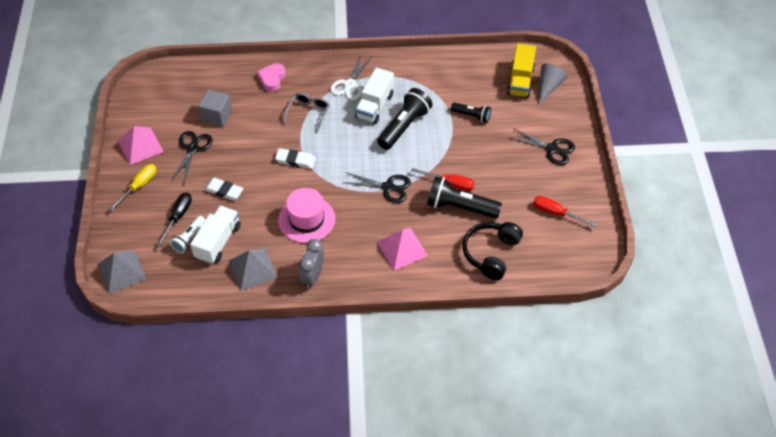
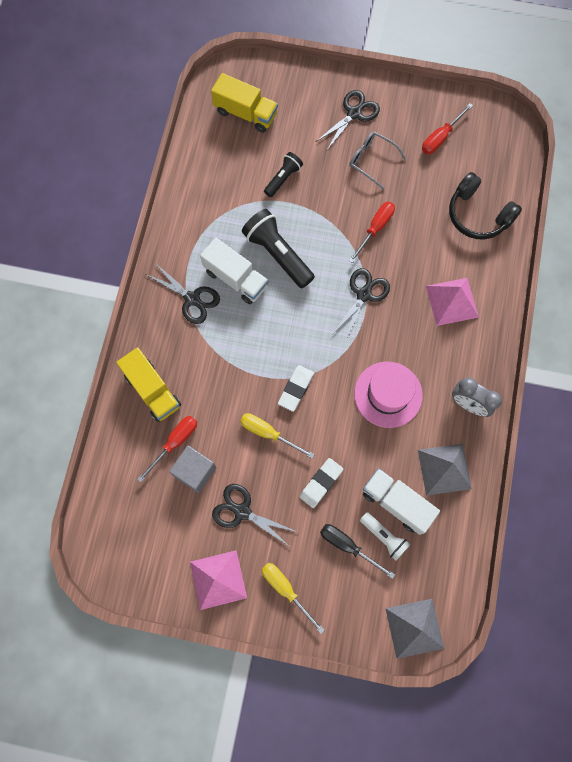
camera: 75 degrees left, 20 degrees up
(236, 100) = (175, 443): none -> red screwdriver
(255, 151) = (268, 433): none -> yellow screwdriver
(272, 79) = (152, 390): pink heart -> yellow truck
(308, 114) = (225, 358): grey glasses -> grey glasses (372, 161)
(350, 85) = (192, 299): white scissors -> black scissors
(460, 207) = (410, 227): black flashlight -> none
(548, 87) = (264, 88): grey cone -> none

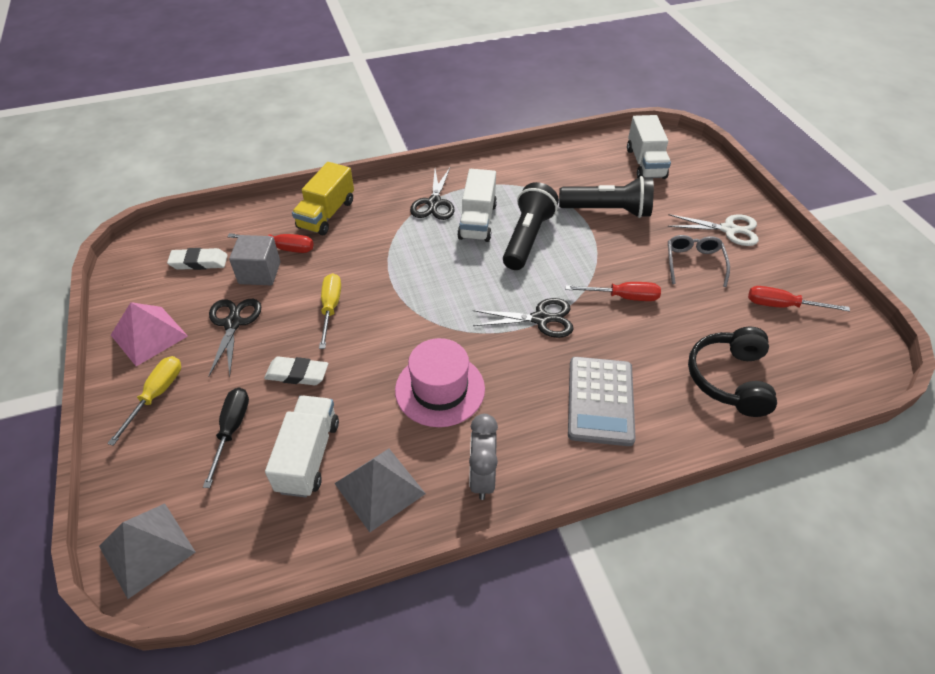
camera: 60 degrees right, 25 degrees down
(245, 113) = (645, 163): yellow truck -> white truck
(283, 178) = (608, 210): black flashlight -> black flashlight, size x1.73
(296, 389) = (393, 309): white eraser -> white eraser (199, 262)
(354, 113) = (728, 229): black scissors -> white scissors
(384, 537) = (258, 462): white flashlight -> none
(452, 301) = (600, 401): pink pyramid -> grey calculator

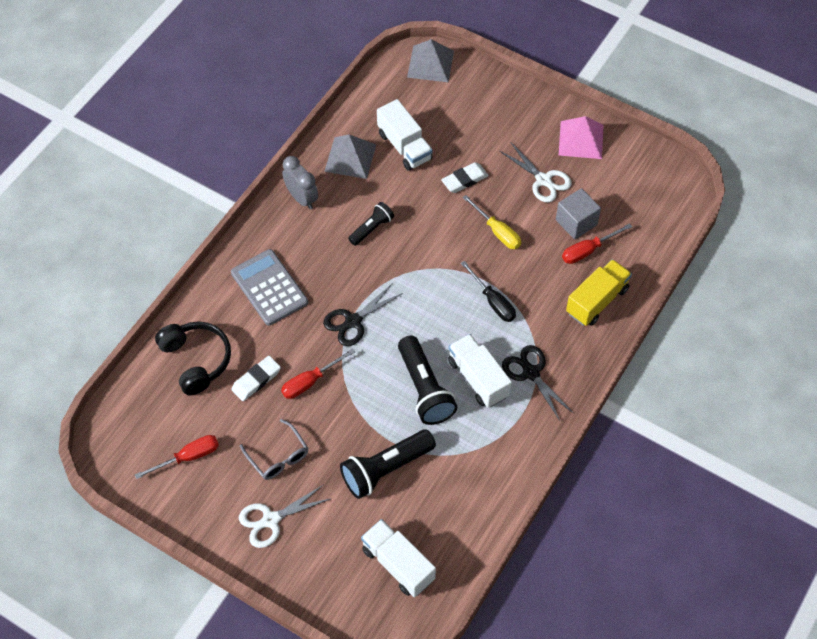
camera: 140 degrees right, 10 degrees up
(156, 395) = (525, 117): yellow screwdriver -> none
(199, 262) = (626, 201): white eraser -> white eraser (256, 380)
(231, 430) = (461, 130): black screwdriver -> black screwdriver (493, 301)
(233, 323) = (543, 180): black scissors -> white scissors
(326, 214) = (597, 301): yellow truck -> yellow truck turned 60 degrees clockwise
(440, 389) = (372, 228): pink hat -> black flashlight

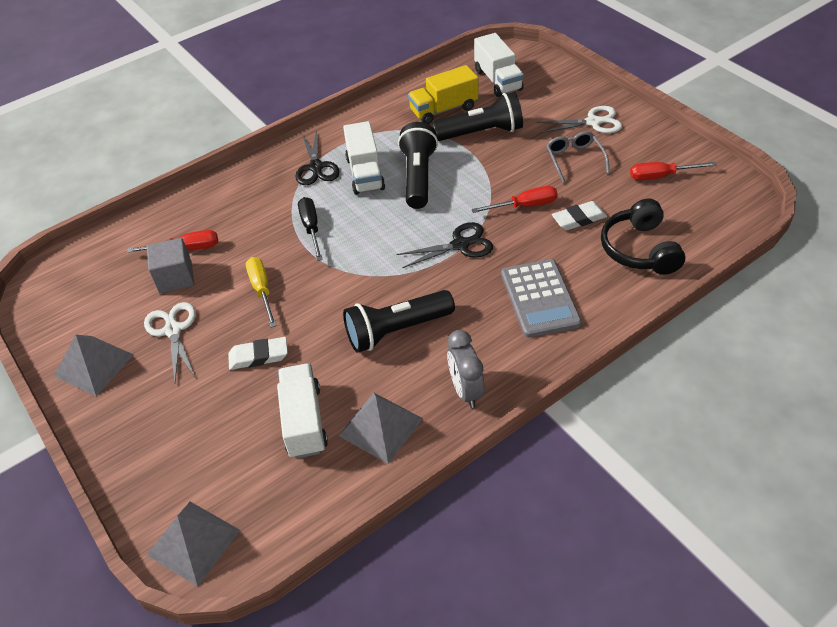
camera: 155 degrees left, 10 degrees down
(372, 228) = (396, 330): black flashlight -> black flashlight, size x1.73
(581, 139) = (93, 365): pink pyramid -> grey pyramid
(597, 301) = (215, 205): yellow truck -> yellow truck (443, 109)

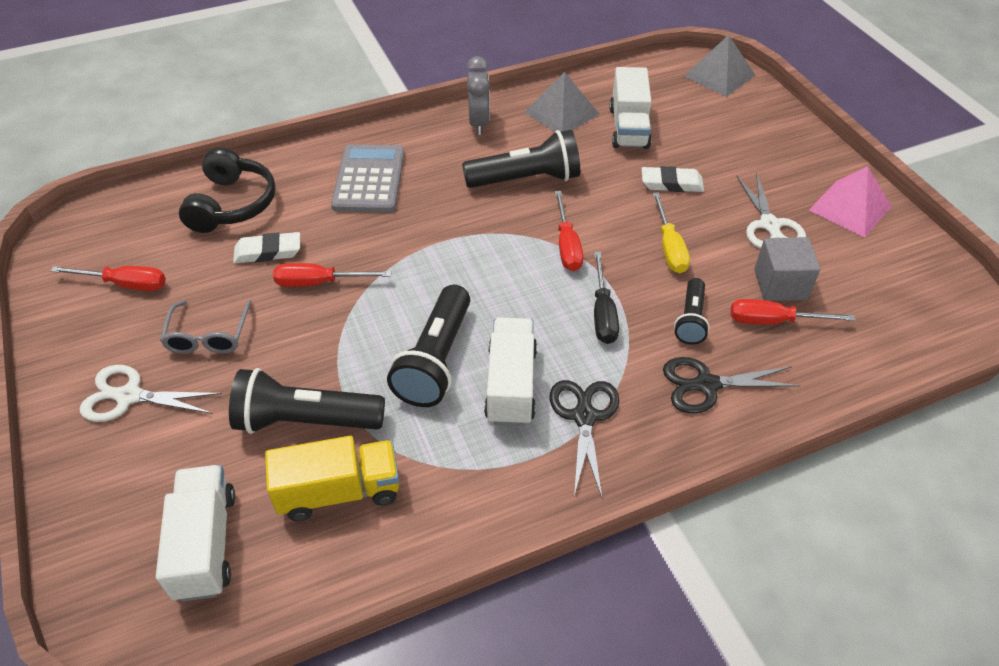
camera: 170 degrees left, 0 degrees up
(93, 365) = (850, 208): grey pyramid -> pink pyramid
(247, 237) = (691, 320): none -> black flashlight
(346, 274) = (567, 245): none -> red screwdriver
(460, 245) = (422, 251): black scissors -> black scissors (706, 385)

